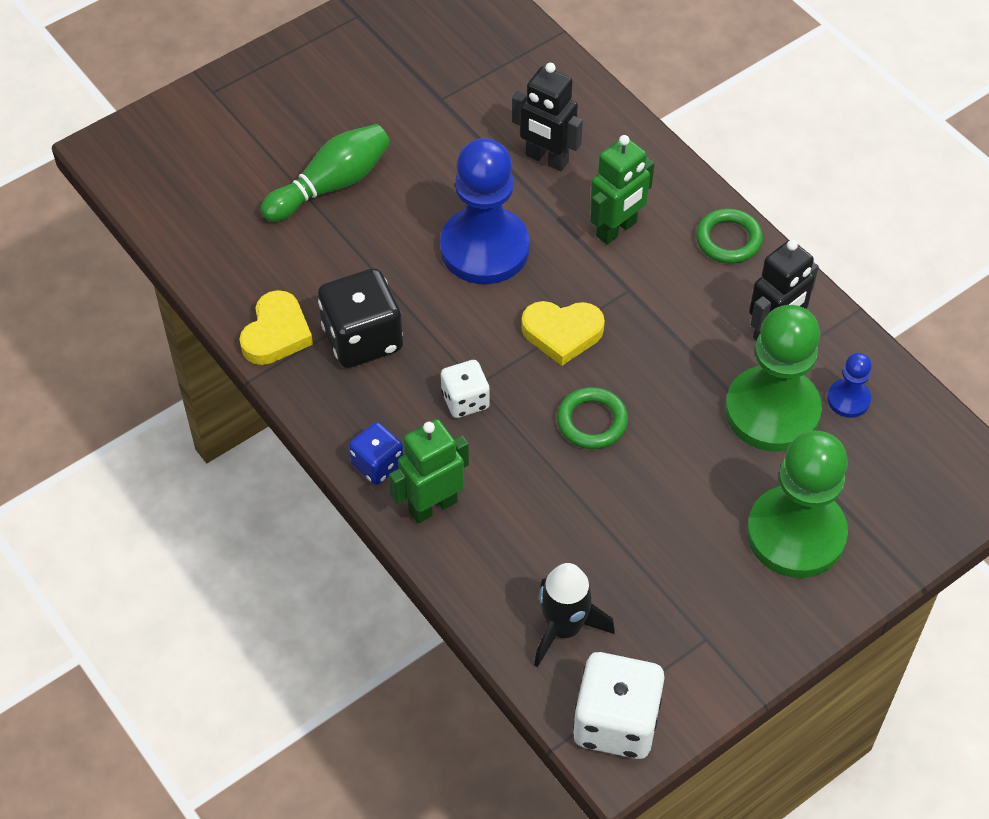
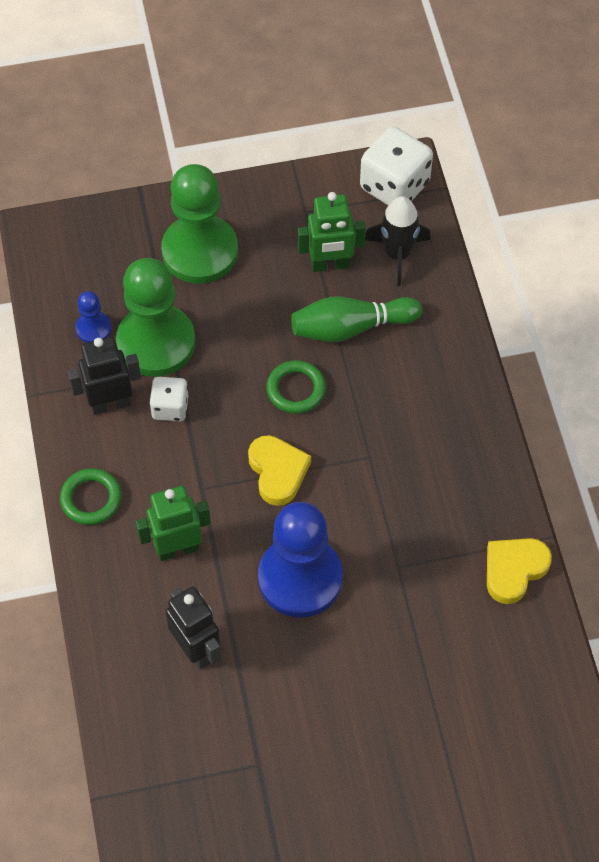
camera: 155 degrees left, 5 degrees up
(331, 185) = (405, 706): green bowling pin -> green bowling pin (351, 328)
(362, 339) = (443, 534): black dice -> none
(377, 464) = (477, 422): blue dice -> none
(432, 506) = (449, 373): green robot -> green robot (330, 265)
(465, 400) = (385, 446): white dice -> white dice (170, 407)
(562, 333) = (278, 472): yellow heart -> yellow heart turned 45 degrees clockwise

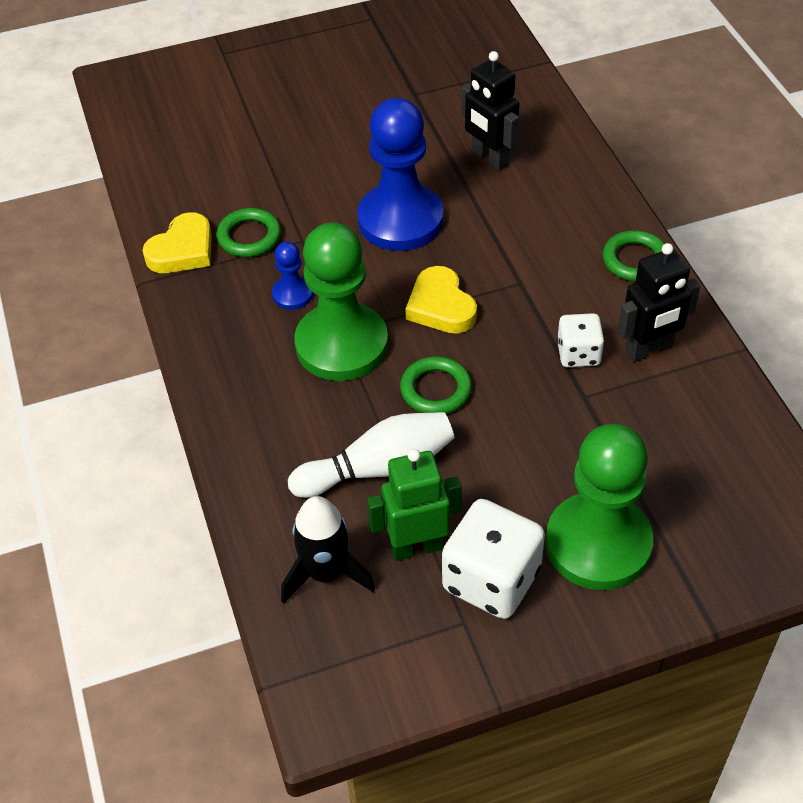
camera: 175 degrees right, 10 degrees down
(93, 328) = (701, 429): blue pawn -> blue pawn (292, 294)
(156, 342) = (618, 422): green pawn -> green pawn (341, 345)
(177, 549) = (530, 229): green robot -> none
(351, 328) = (379, 468): green bowling pin -> white bowling pin
(394, 186) = (338, 679): white dice -> white dice (491, 580)
(449, 578) = (249, 236): none -> green ring

